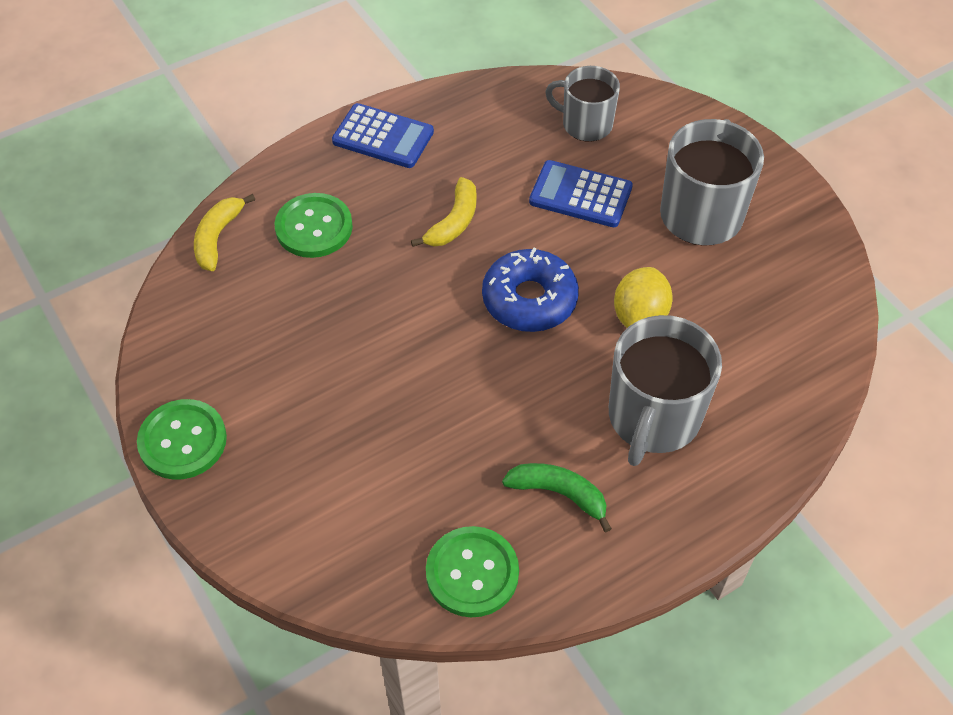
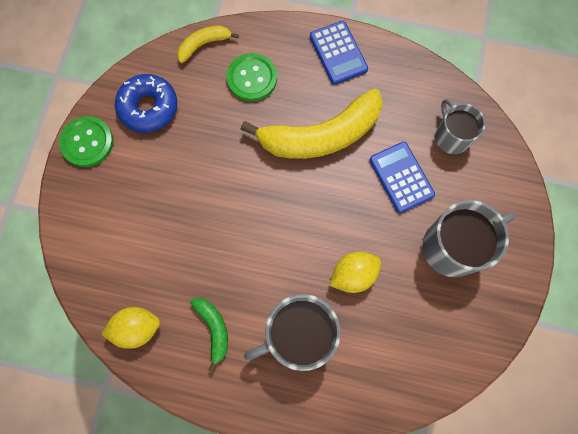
camera: 45 degrees right, 20 degrees up
(453, 222) = (320, 135): yellow banana -> yellow banana, size x2.10
(472, 573) = (137, 328): green button -> yellow lemon
(529, 299) = (310, 214): blue donut -> blue donut (148, 107)

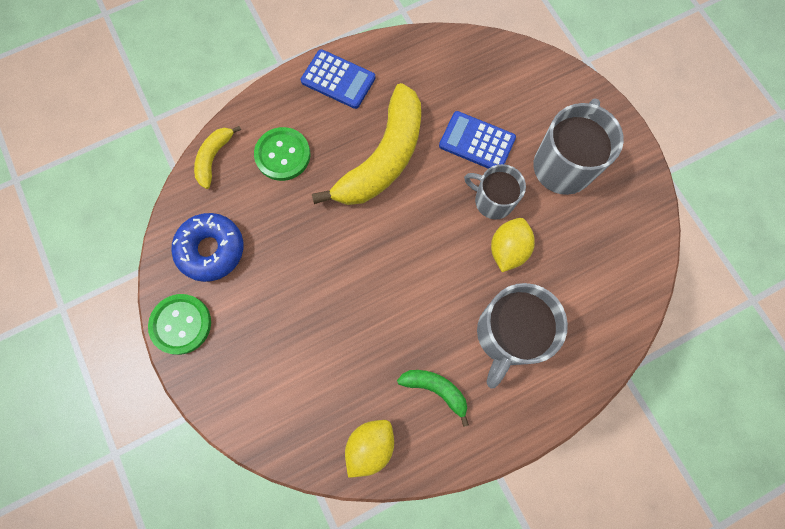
camera: 40 degrees left, 0 degrees up
(451, 136) = (487, 80): grey mug -> grey mug (492, 200)

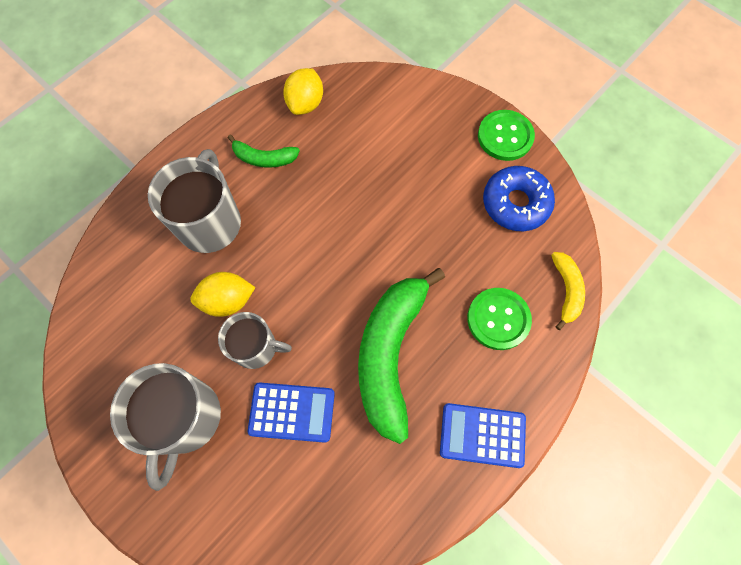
camera: 160 degrees right, 5 degrees down
(383, 158) = (390, 354): yellow banana -> green banana
(508, 249) = (228, 300): yellow lemon -> yellow lemon turned 75 degrees clockwise

